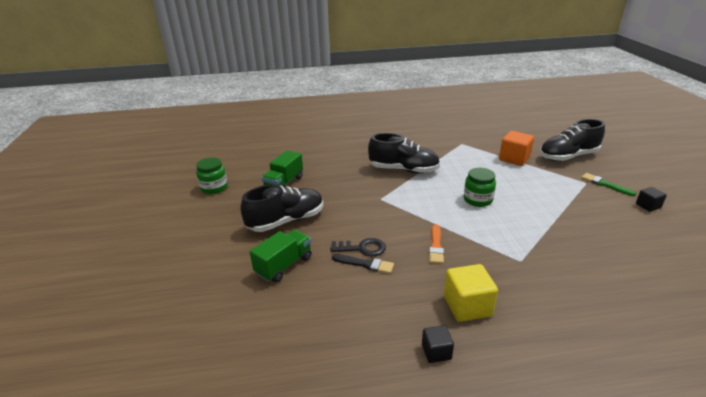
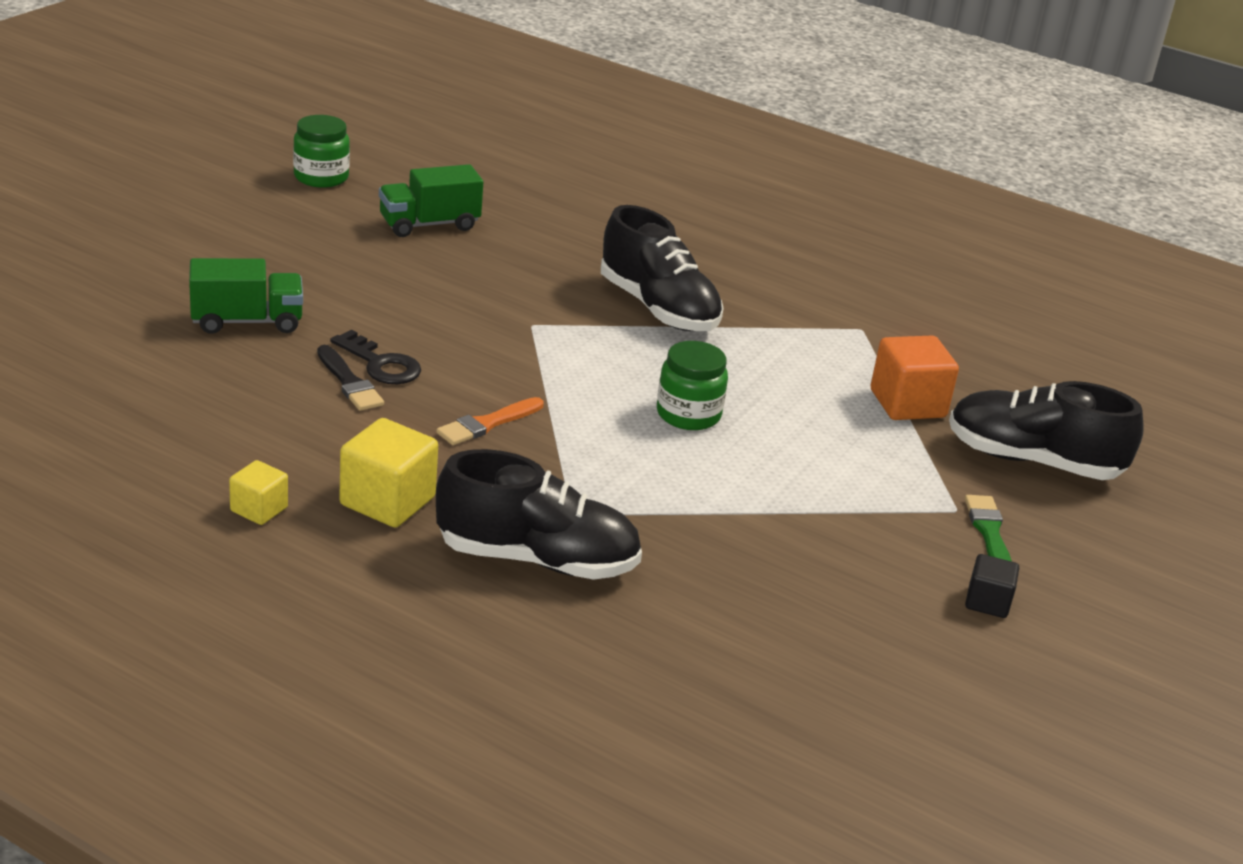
camera: 35 degrees right, 0 degrees up
(286, 221) = (342, 274): black shoe -> black shoe (537, 559)
(436, 352) = (259, 509): black cube -> yellow cube

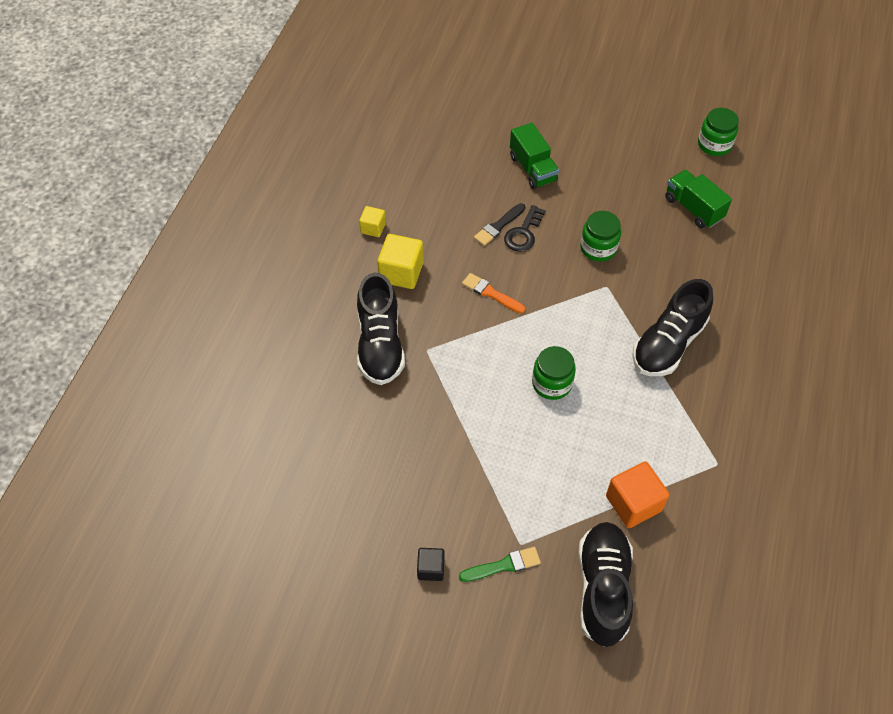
camera: 80 degrees right, 25 degrees up
(454, 312) = (598, 248): none -> green jar

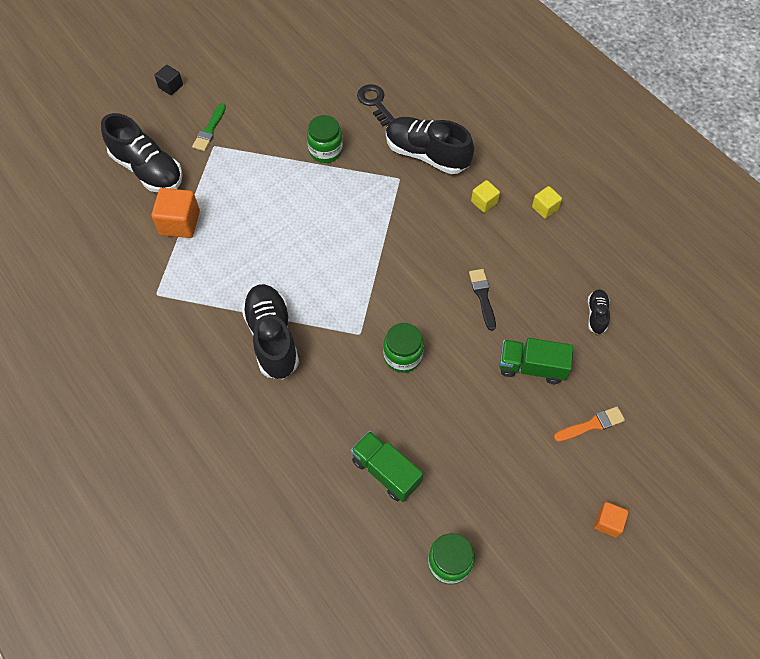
camera: 125 degrees right, 5 degrees up
(401, 272) = (484, 202): yellow cube -> yellow cube, size x0.58
(431, 568) = (242, 95): black cube -> black cube (171, 86)
(452, 152) = (596, 315): none -> black shoe
(491, 293) = (418, 248): orange brush -> orange brush (591, 425)
(523, 233) = (461, 310): black key -> black key (375, 102)
(551, 383) = (307, 236): green jar -> green jar (325, 150)
(607, 84) = (608, 522): none -> orange cube
(693, 208) = (386, 471): green truck -> green truck turned 135 degrees counterclockwise

